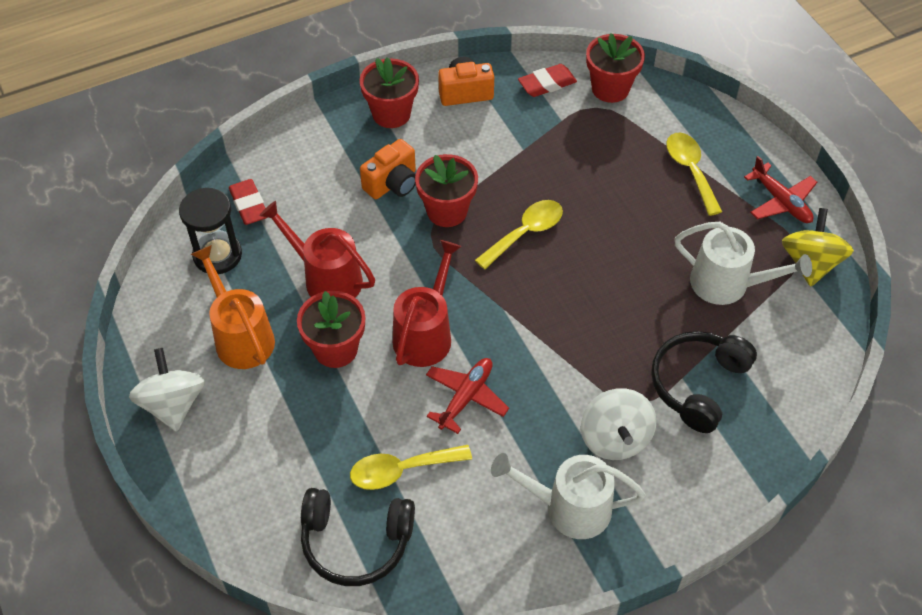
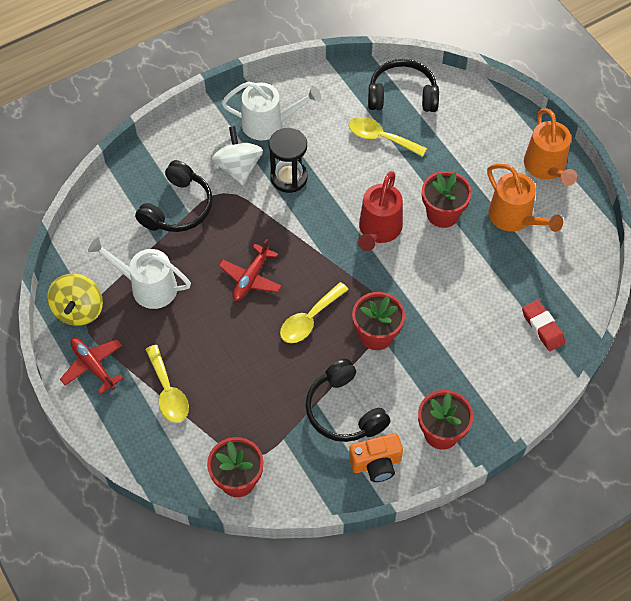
camera: 175 degrees right, 5 degrees up
(173, 404) = (546, 167): white spinning top -> orange watering can
(217, 255) = (553, 281): black hourglass -> black hourglass (289, 177)
(326, 278) = (463, 268): red watering can -> none
(392, 183) = (426, 358): orange camera -> none
(401, 470) = (380, 138): yellow spoon -> yellow spoon turned 135 degrees counterclockwise
(466, 397) = (343, 187): red plane -> red plane (251, 278)
(493, 140) = (344, 410): none -> black headphones
(547, 84) = (298, 481): red eraser -> none

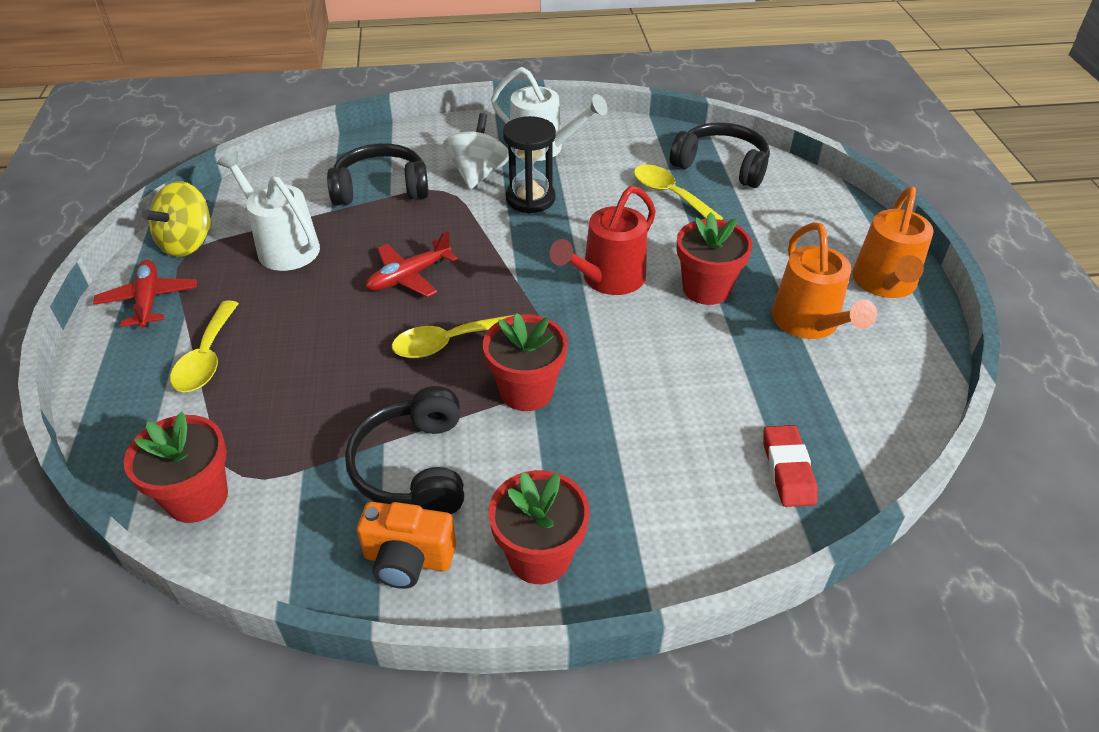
camera: 25 degrees right, 15 degrees down
(178, 208) = (381, 188): black headphones -> black headphones turned 150 degrees counterclockwise

